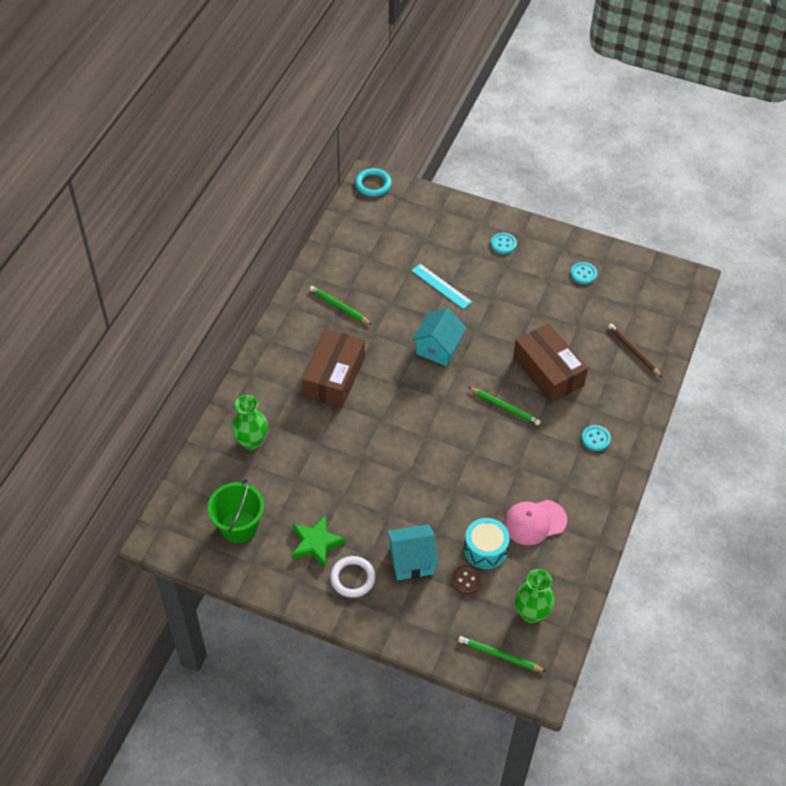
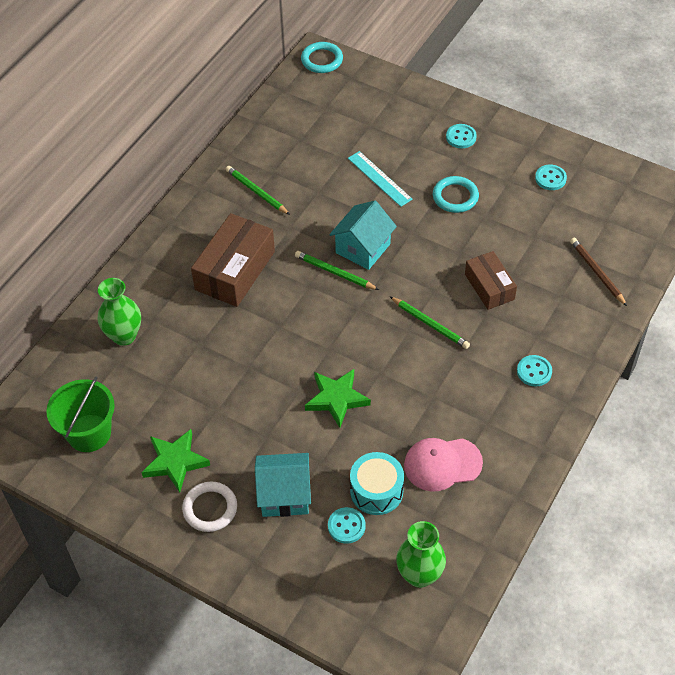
camera: 10 degrees right, 0 degrees up
(439, 477) = (336, 399): none -> green star
(466, 580) = (346, 526): brown button -> turquoise button
(500, 655) = (371, 623): green pencil -> green pencil (335, 272)
(507, 296) = (455, 197): none -> turquoise ring
(548, 371) = (489, 287): brown box -> brown box, size x0.62

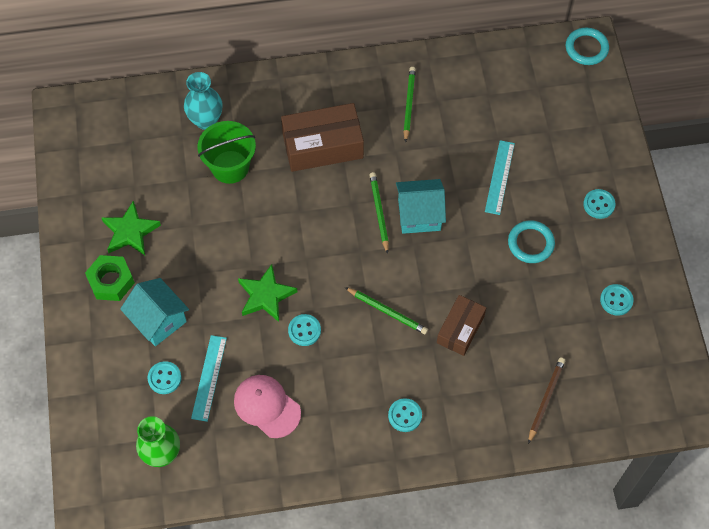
camera: 50 degrees right, 10 degrees up
(89, 433) = (111, 162): green bucket -> green bucket (230, 167)
(124, 336) = (206, 120): green vase -> turquoise vase
(210, 508) = (111, 281): white ring -> green nut
(376, 491) = (209, 378): turquoise drum -> turquoise ruler
(395, 392) = (304, 330): none -> turquoise button
(430, 324) = (387, 311): green pencil -> green pencil turned 60 degrees counterclockwise

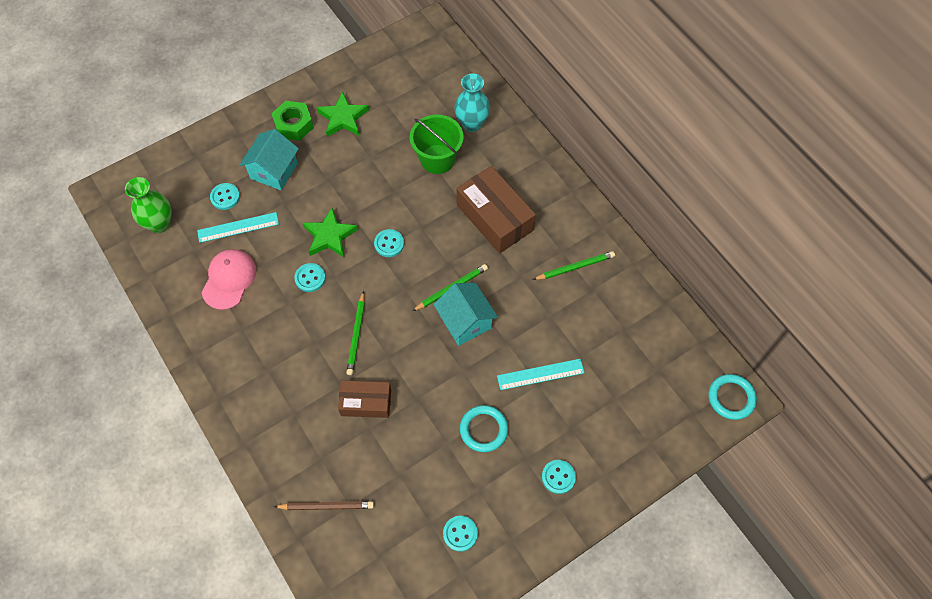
camera: 65 degrees right, 0 degrees up
(405, 415) = (262, 390): turquoise button -> turquoise button (389, 244)

